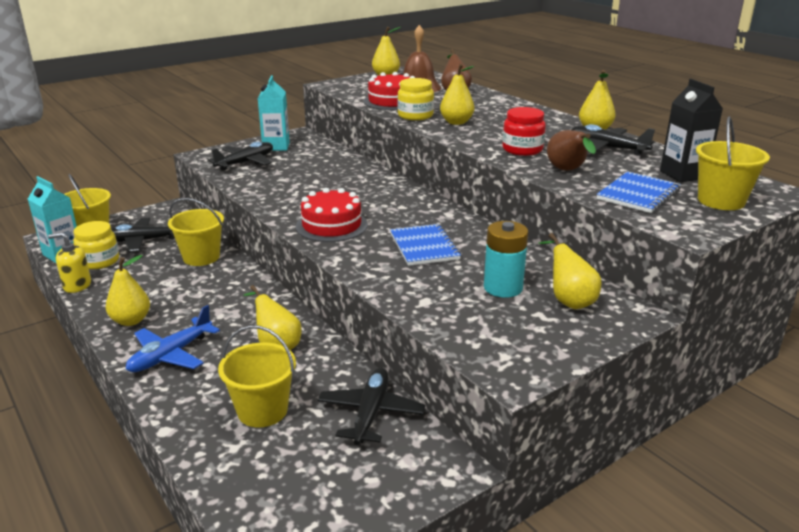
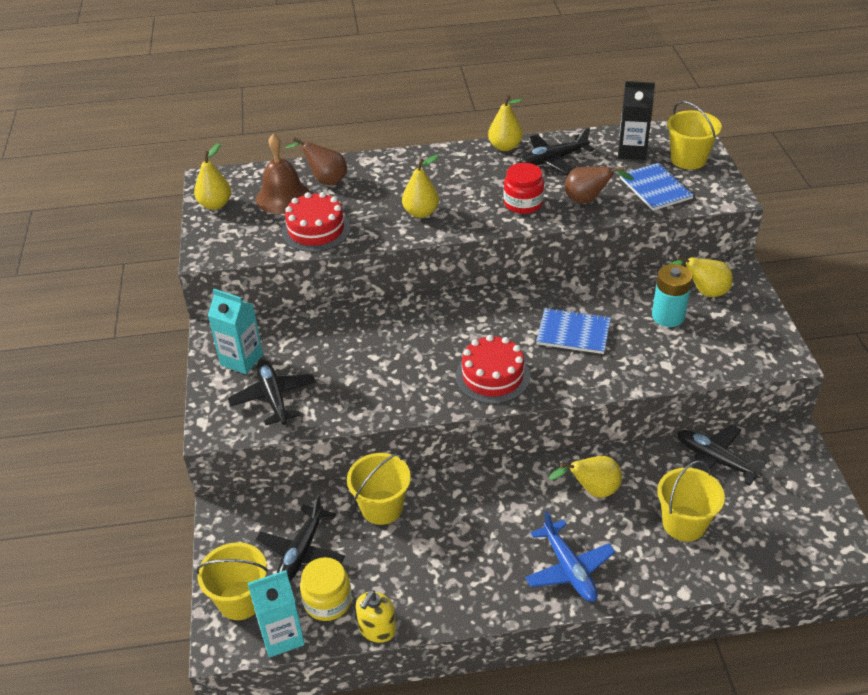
camera: 60 degrees left, 15 degrees up
(131, 320) = (486, 590): yellow pear -> none
(415, 115) = (378, 230): yellow jar -> none

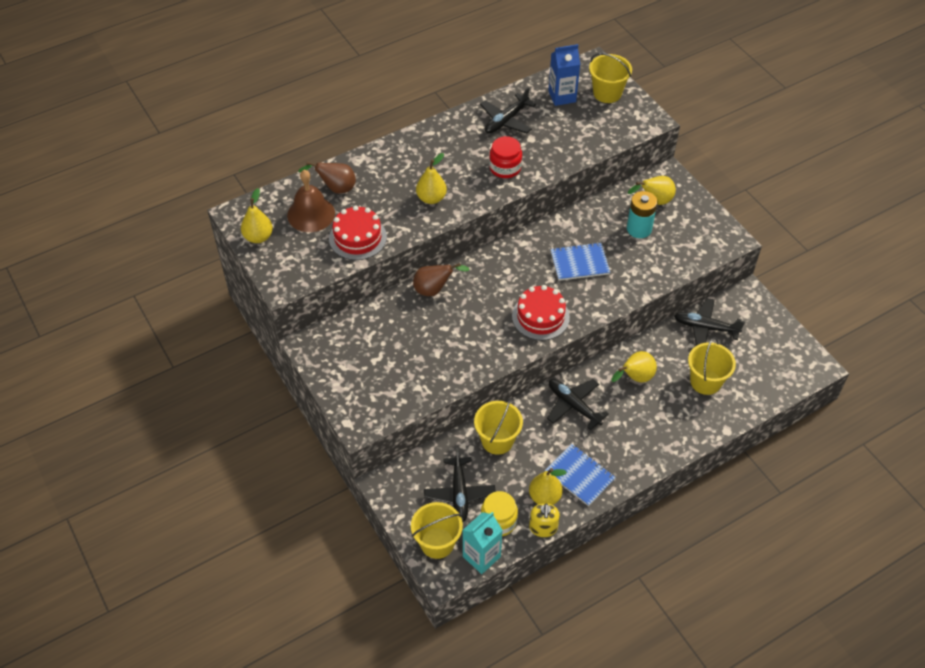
camera: 25 degrees left, 10 degrees up
(242, 360) = (344, 362): turquoise carton -> none
(273, 397) = (389, 385): black plane -> black plane (573, 405)
(505, 147) = (462, 117): yellow pear -> yellow pear (545, 497)
(569, 569) = (647, 440): blue plane -> none
(588, 200) = (552, 152): brown pear -> brown pear (434, 290)
(632, 151) = (562, 96): black carton -> blue carton
(655, 188) = (596, 127): blue notebook -> blue notebook (579, 475)

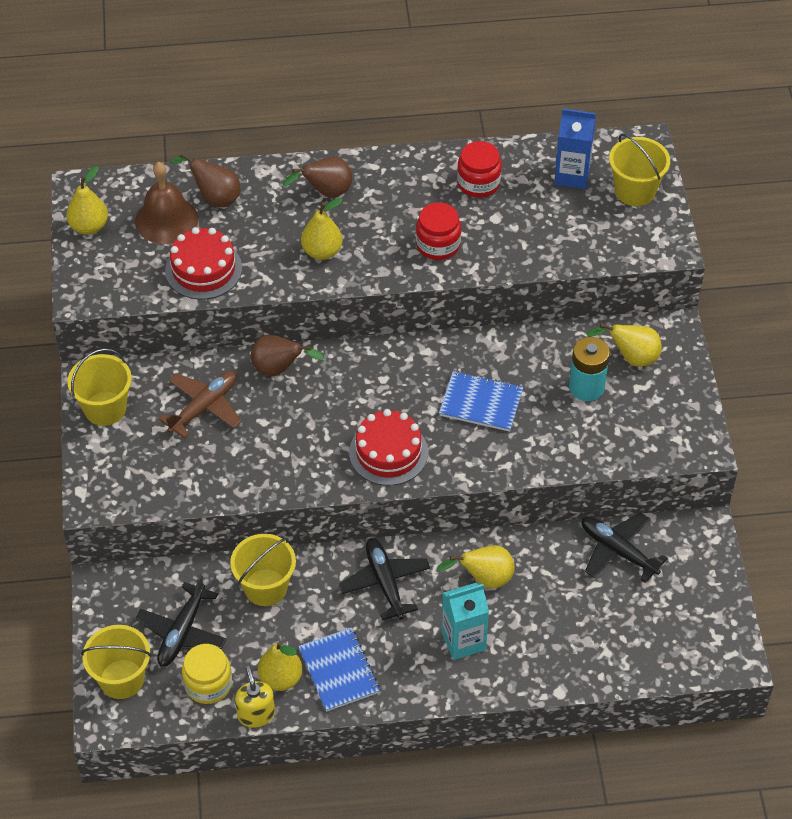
camera: 25 degrees right, 0 degrees up
(398, 333) = (204, 407): none -> brown plane
(409, 160) = (326, 193): none -> brown pear
(481, 556) = (163, 717): turquoise carton -> turquoise carton (463, 641)
(506, 121) = (478, 183): black plane -> red jar
(543, 528) = (256, 714): yellow soap dispenser -> yellow soap dispenser turned 135 degrees clockwise
(705, 381) = (572, 619): yellow bucket -> yellow bucket (105, 408)

